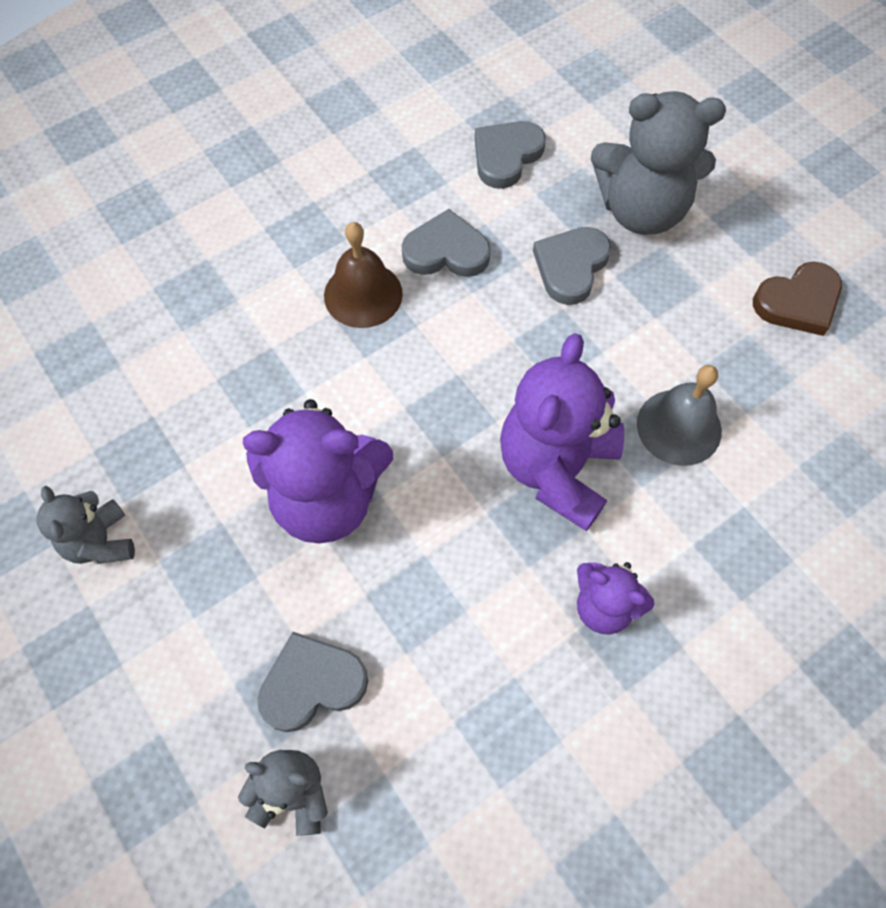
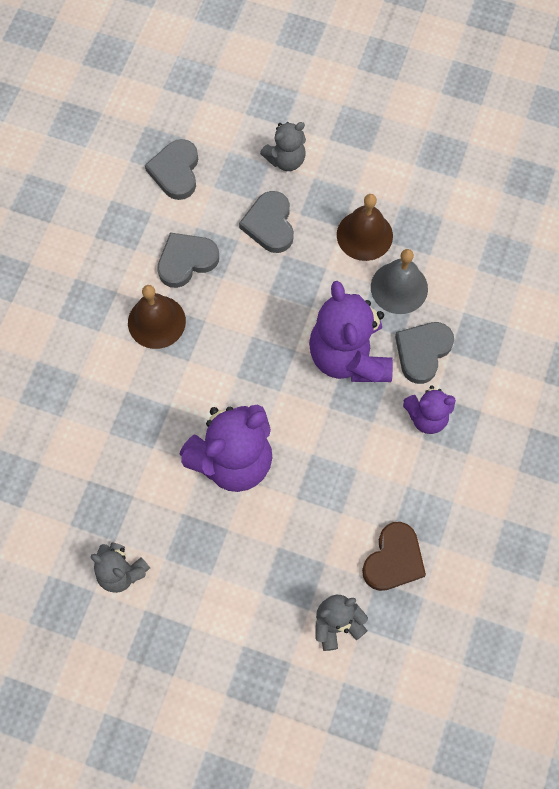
camera: 35 degrees left, 5 degrees up
(312, 683) = (304, 563): grey heart -> grey heart (422, 352)
(641, 210) = (286, 160): grey teddy bear -> grey teddy bear, size x0.55
(678, 342) = (364, 235): none -> brown bell
(798, 302) = (415, 166): brown heart -> brown heart (393, 559)

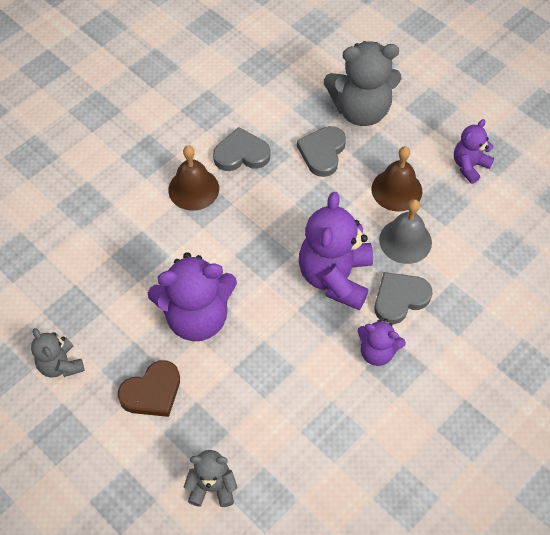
camera: 25 degrees right, 10 degrees down
(176, 171) = (268, 87): grey heart -> none
(286, 160) = (361, 110): grey teddy bear -> grey teddy bear, size x1.82
(393, 559) = (288, 455): brown heart -> brown heart (152, 392)
(424, 178) = (469, 166): none -> purple teddy bear

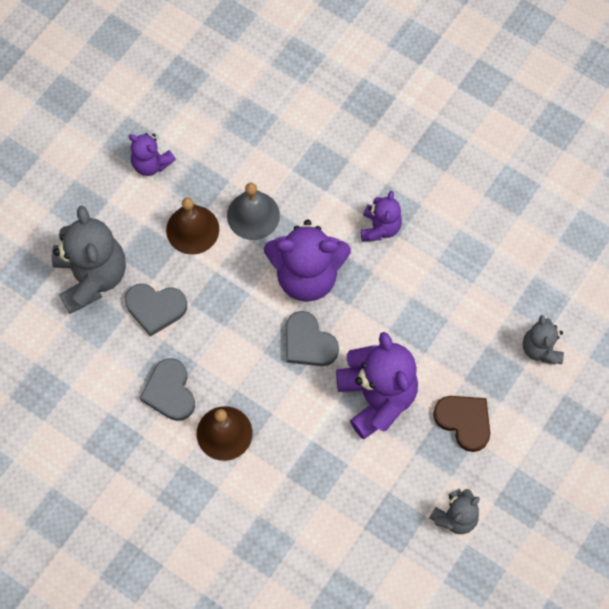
camera: 100 degrees left, 10 degrees up
(400, 299) = (320, 214): grey heart -> grey heart (308, 343)

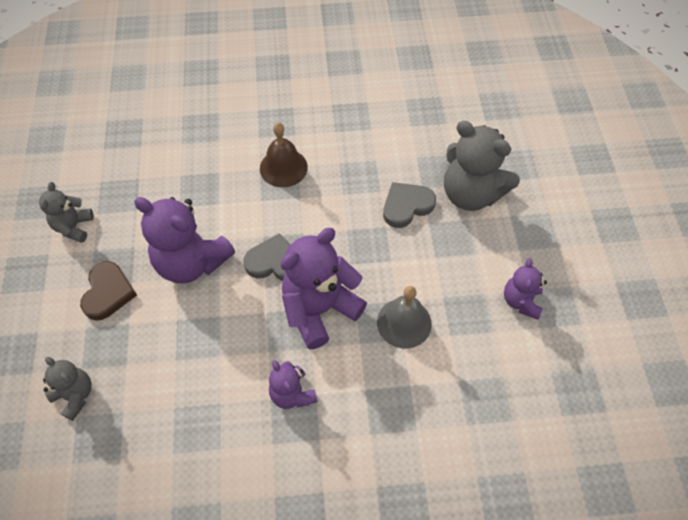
camera: 140 degrees right, 10 degrees down
(151, 163) = (521, 301): purple teddy bear -> purple teddy bear turned 75 degrees counterclockwise
(170, 392) = (343, 165): grey heart -> none
(192, 229) = (438, 277): brown bell -> none
(464, 421) = (108, 293): brown heart -> brown heart turned 90 degrees counterclockwise

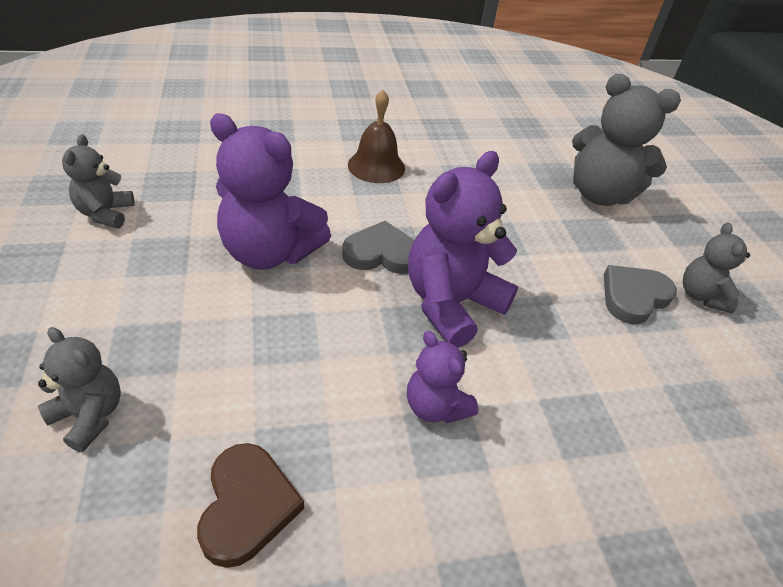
camera: 10 degrees left, 15 degrees down
(108, 293) = (151, 284): brown heart -> brown heart (247, 506)
(404, 323) = (566, 318): grey bell -> none
(406, 206) = (530, 203): grey heart -> grey heart (633, 297)
(521, 301) = (701, 296): purple teddy bear -> grey teddy bear

